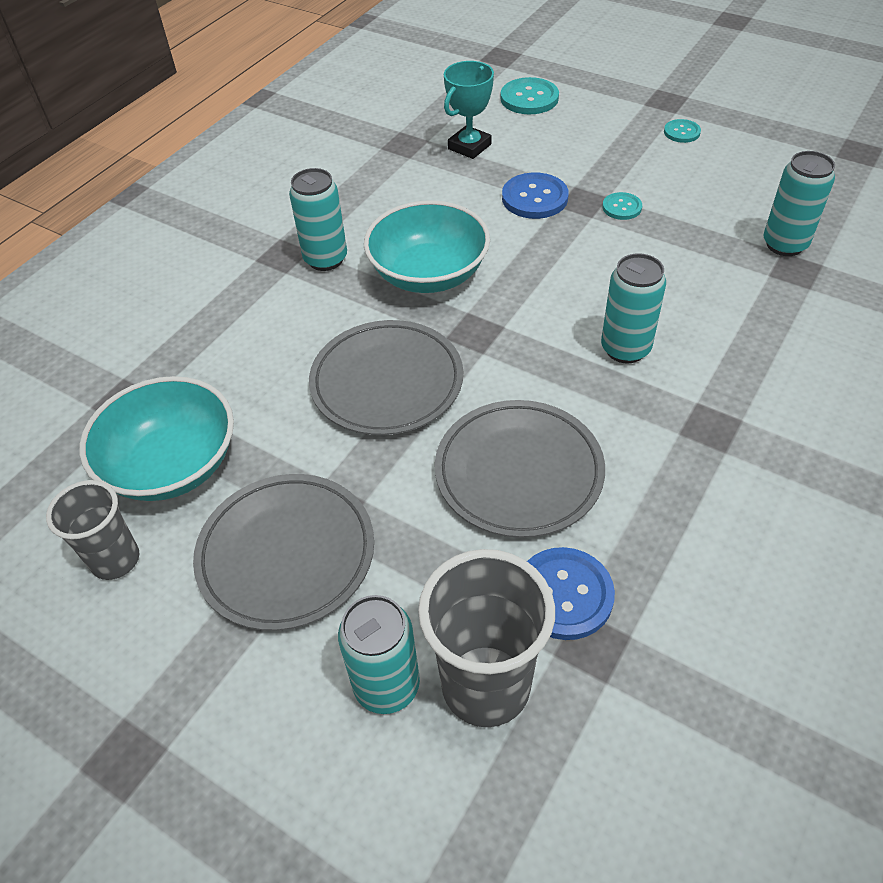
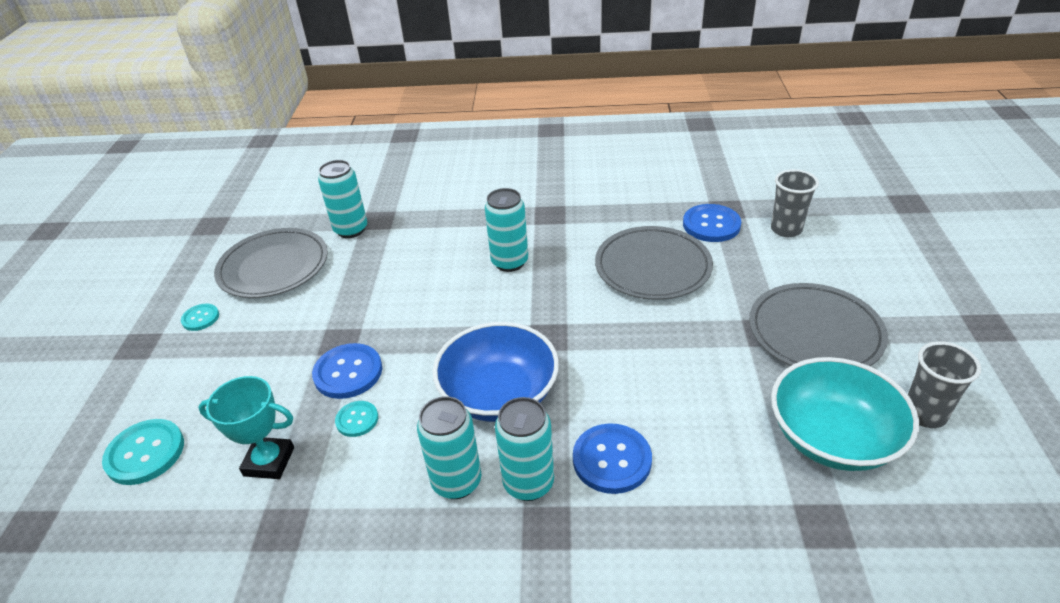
camera: 120 degrees left, 10 degrees down
(299, 311) = (612, 460): none -> blue button
(387, 382) = (639, 359): grey plate -> grey plate (274, 267)
(387, 686) = (828, 258): turquoise can -> turquoise can (456, 482)
(428, 274) = (499, 394): turquoise bowl -> blue bowl
(486, 686) = (786, 229): grey cup -> grey cup, size x0.62
(622, 207) = (339, 316): turquoise button -> turquoise button (357, 420)

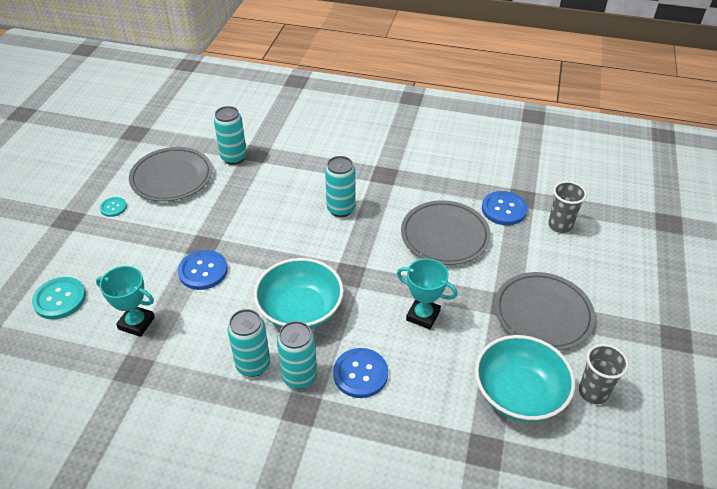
camera: 10 degrees right, 5 degrees up
(357, 420) = (200, 307): turquoise button -> none
(499, 394) = (300, 310): blue bowl -> turquoise bowl
(665, 366) = (423, 315): none -> turquoise trophy

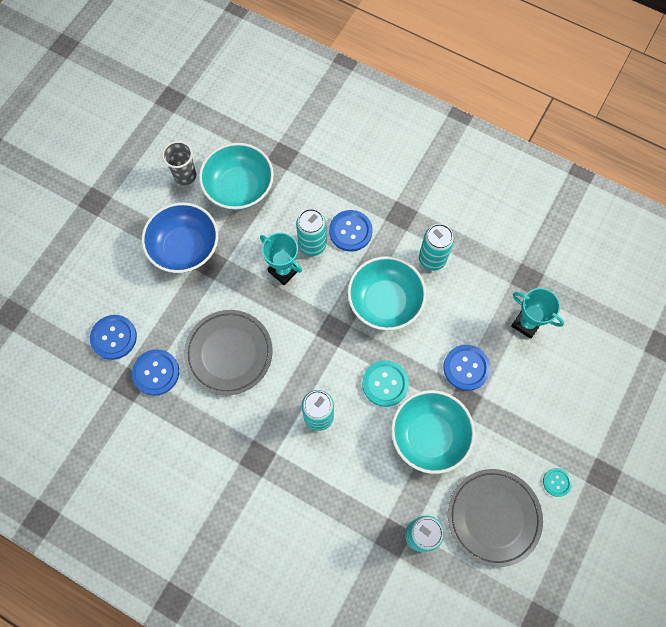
camera: 165 degrees left, 25 degrees up
(60, 299) = (597, 367): turquoise button -> turquoise button (385, 384)
(234, 215) = (429, 435): none -> turquoise bowl
(299, 377) = (397, 240): turquoise can -> turquoise can (312, 245)
(543, 314) = (185, 247): grey plate -> blue bowl
(560, 225) = (114, 337): grey cup -> blue button

